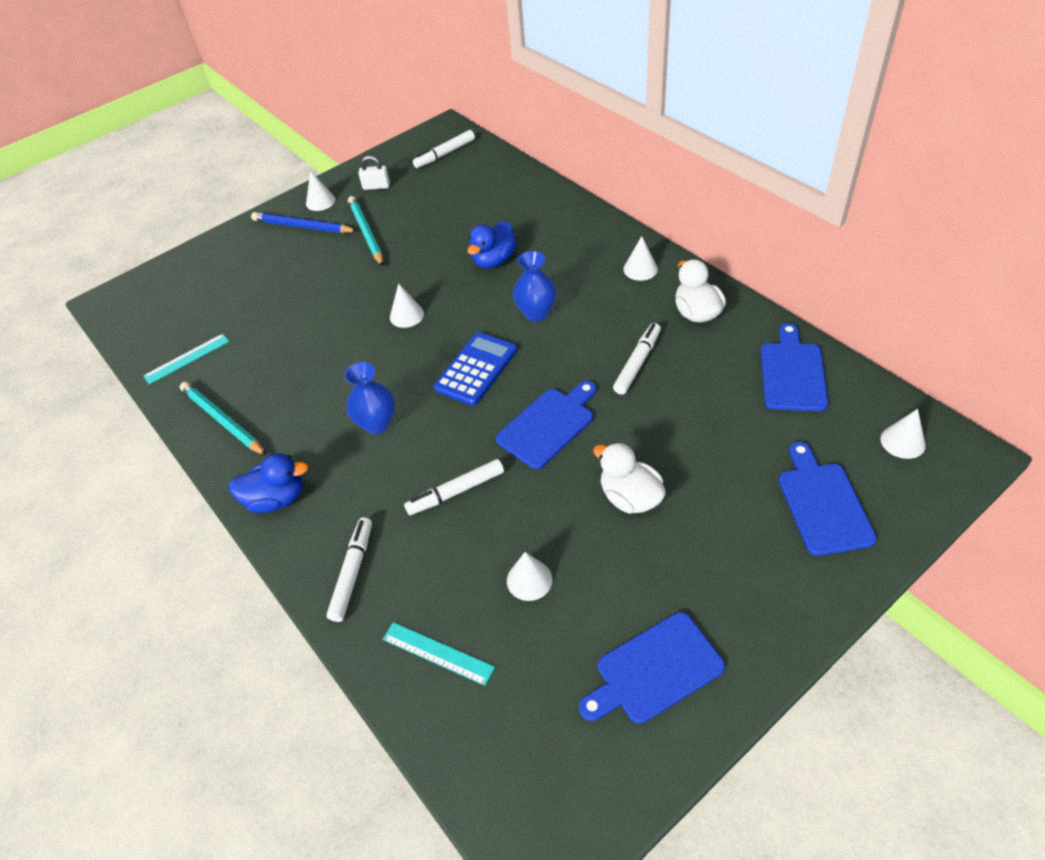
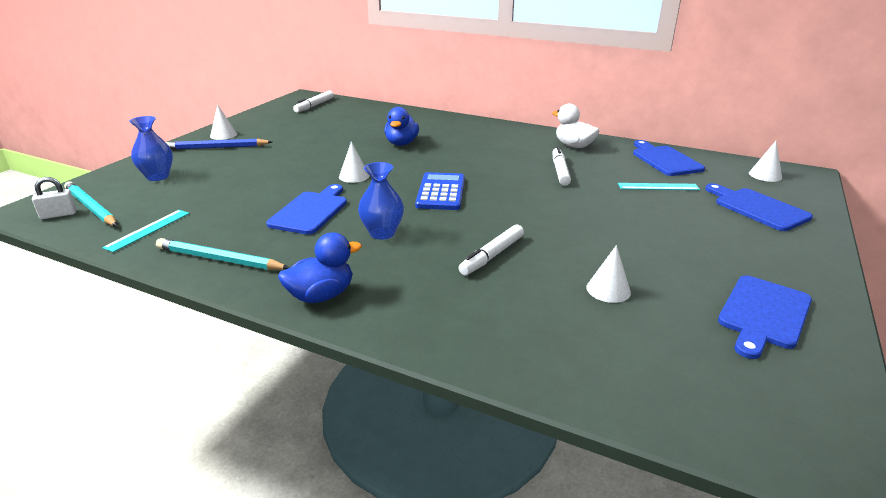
camera: 30 degrees left, 20 degrees down
(353, 572) = (445, 324): white marker -> none
(366, 233) = (280, 144): turquoise pencil -> turquoise pencil (91, 207)
(376, 186) = (269, 124): white padlock -> white padlock (58, 215)
(437, 653) = (581, 355): turquoise ruler -> turquoise ruler (658, 187)
(536, 313) = (460, 161): blue vase -> blue vase (158, 176)
(548, 425) = (529, 208): blue cutting board -> blue cutting board (310, 211)
(630, 497) = (631, 231): white duck -> none
(640, 269) = (514, 134): white cone -> none

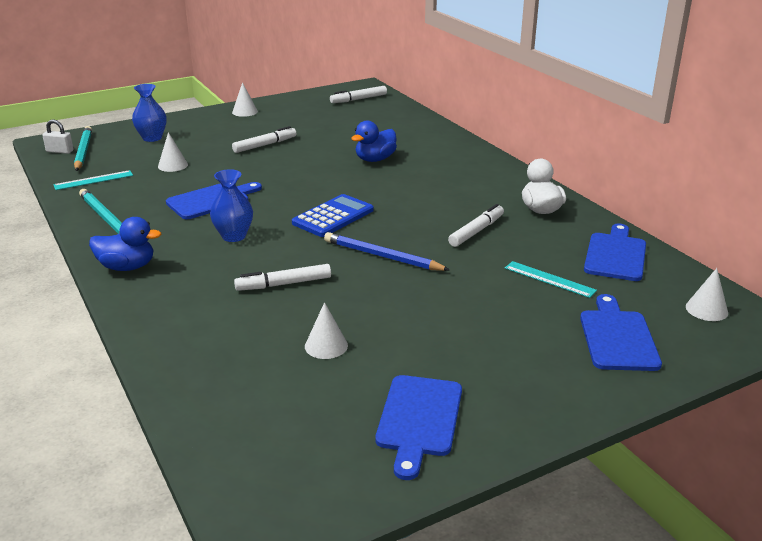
camera: 35 degrees right, 0 degrees up
(216, 147) = (224, 123): blue pencil -> blue pencil (382, 256)
(287, 155) = (265, 145): none -> white marker
(354, 176) = (287, 180): white cone -> white cone (173, 165)
(763, 314) = (419, 419): blue cutting board -> blue cutting board turned 60 degrees counterclockwise

